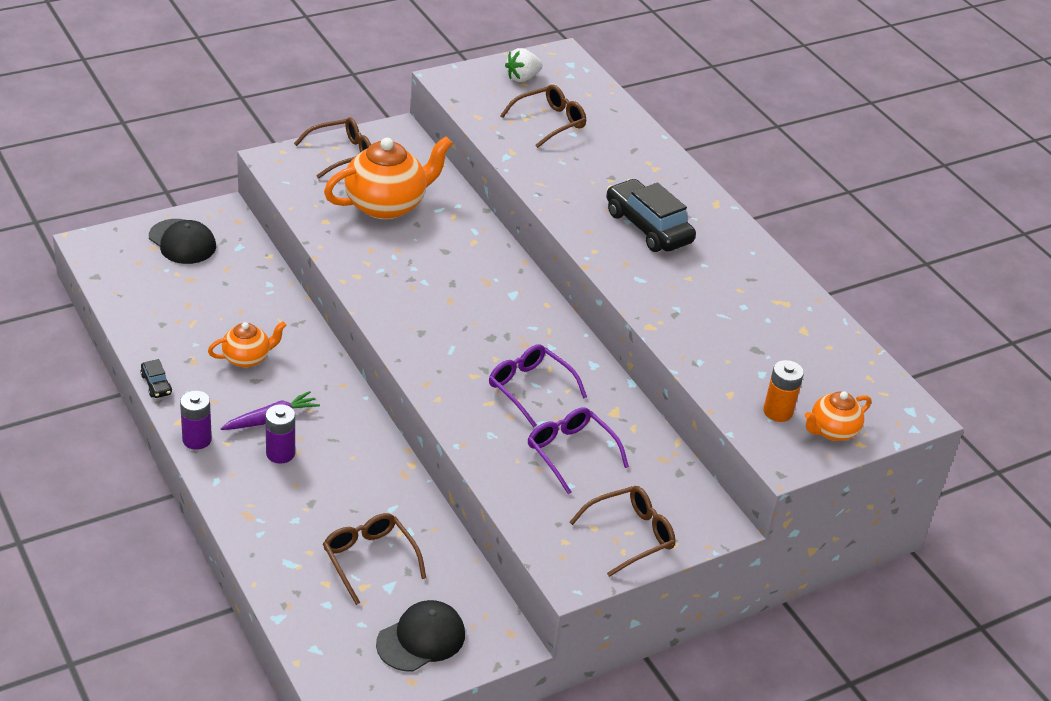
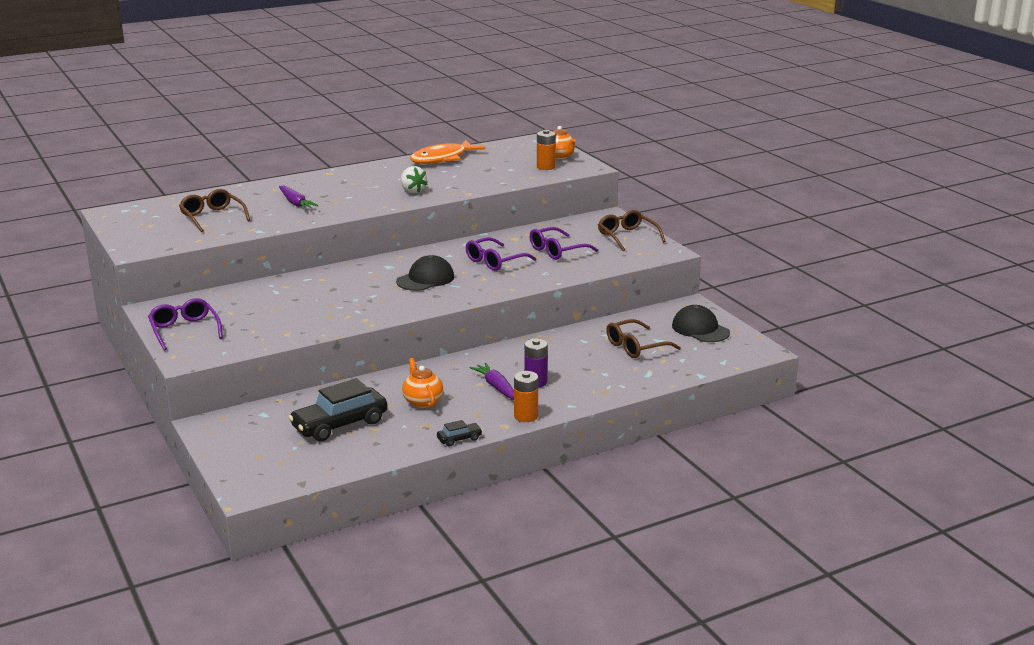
camera: 85 degrees left, 15 degrees down
(182, 242) = (251, 442): black cap -> black cap (425, 279)
(197, 439) = (526, 416): purple battery -> orange battery
(341, 154) = (184, 330): brown glasses -> purple glasses
(386, 205) = (267, 311): orange teapot -> none
(522, 78) = (141, 225): white strawberry -> white strawberry (412, 191)
(600, 180) = (295, 203): none -> purple carrot
(648, 227) = (356, 191): black car -> black car (339, 424)
(796, 306) = (442, 159): none -> orange fish

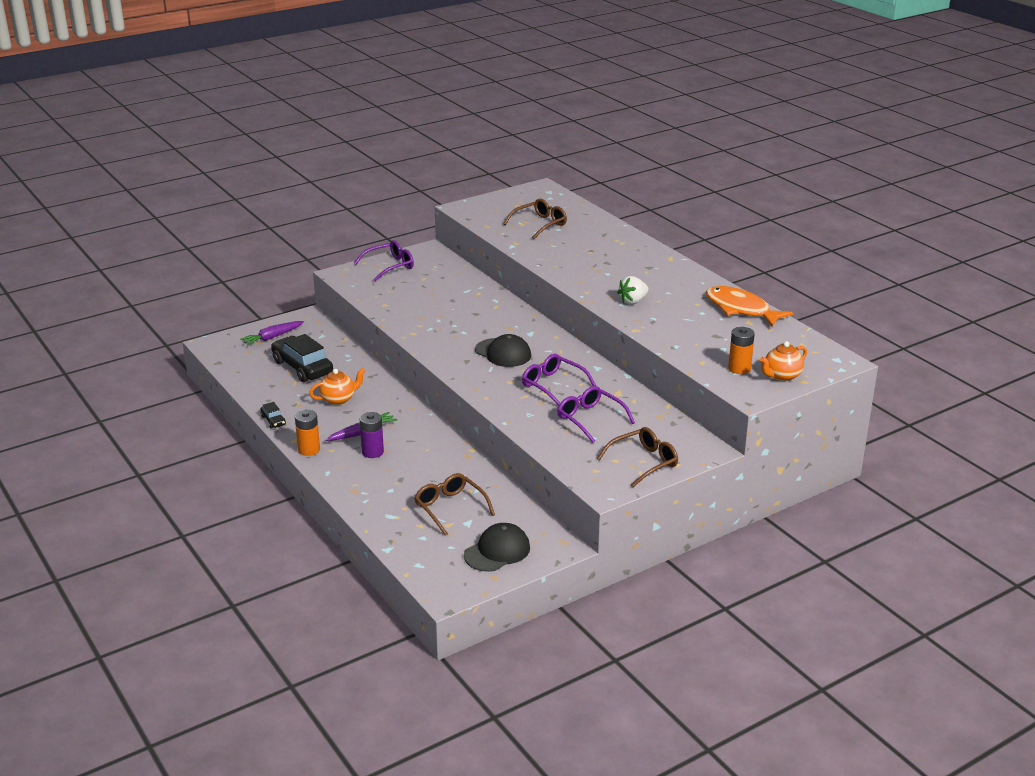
camera: 85 degrees right, 5 degrees up
(295, 203) = (583, 252): purple carrot -> purple carrot (272, 337)

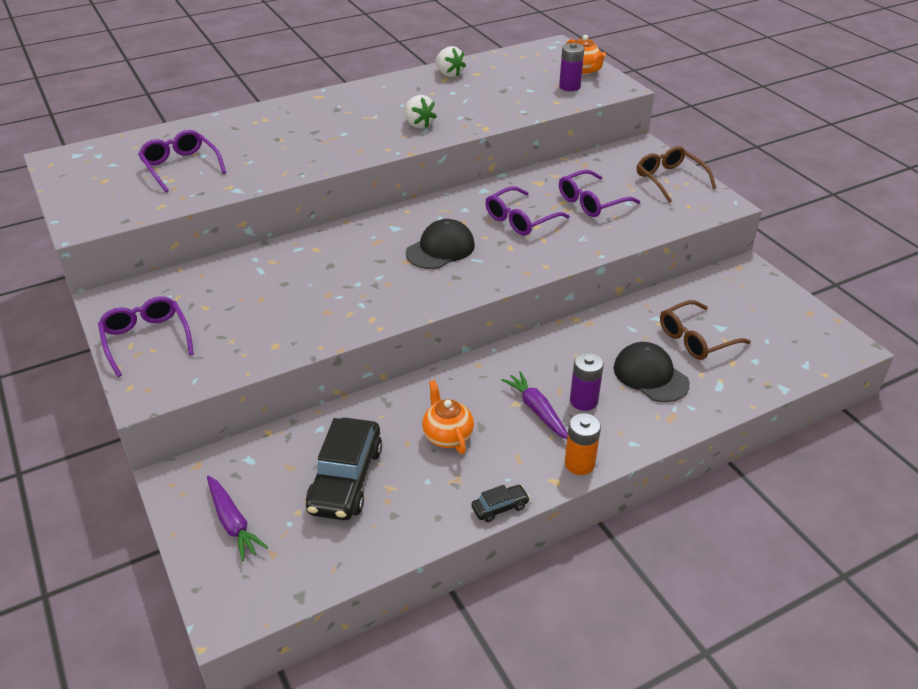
camera: 85 degrees left, 10 degrees up
(302, 367) = (346, 479): black car -> black car turned 45 degrees counterclockwise
(497, 551) = (766, 309): black cap -> black cap (650, 375)
(540, 224) = (181, 167): brown glasses -> purple glasses
(739, 369) = (569, 86): orange battery -> purple battery
(740, 309) = (449, 74): orange fish -> white strawberry

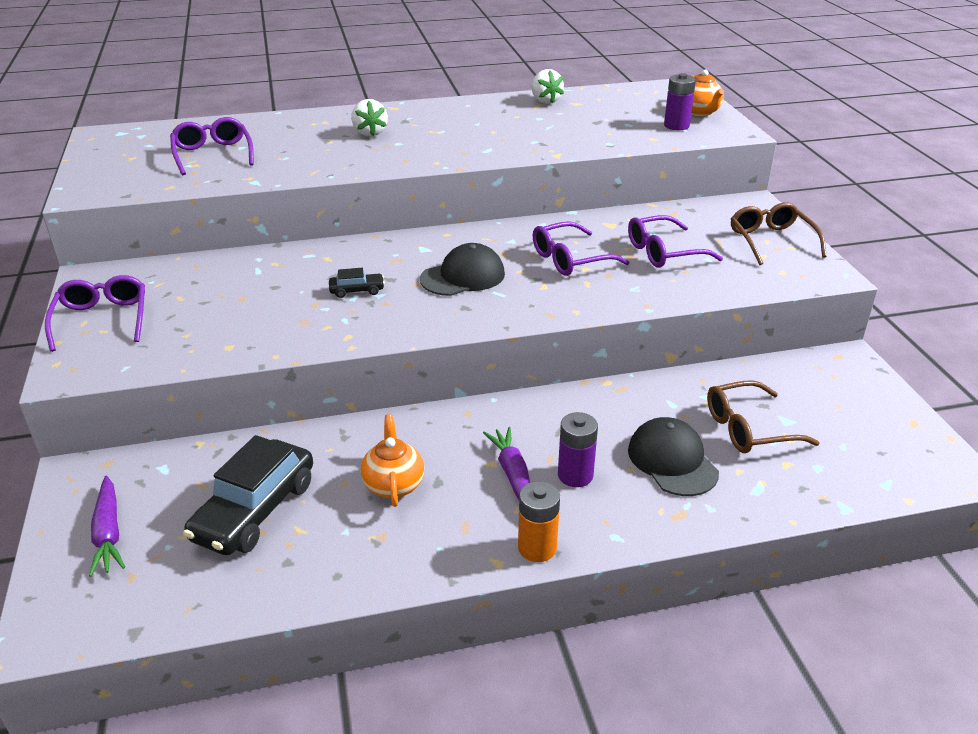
camera: 15 degrees right, 5 degrees down
(419, 124) = (484, 143): white strawberry -> white strawberry (369, 133)
(500, 507) = (415, 579): black car -> black car (357, 290)

